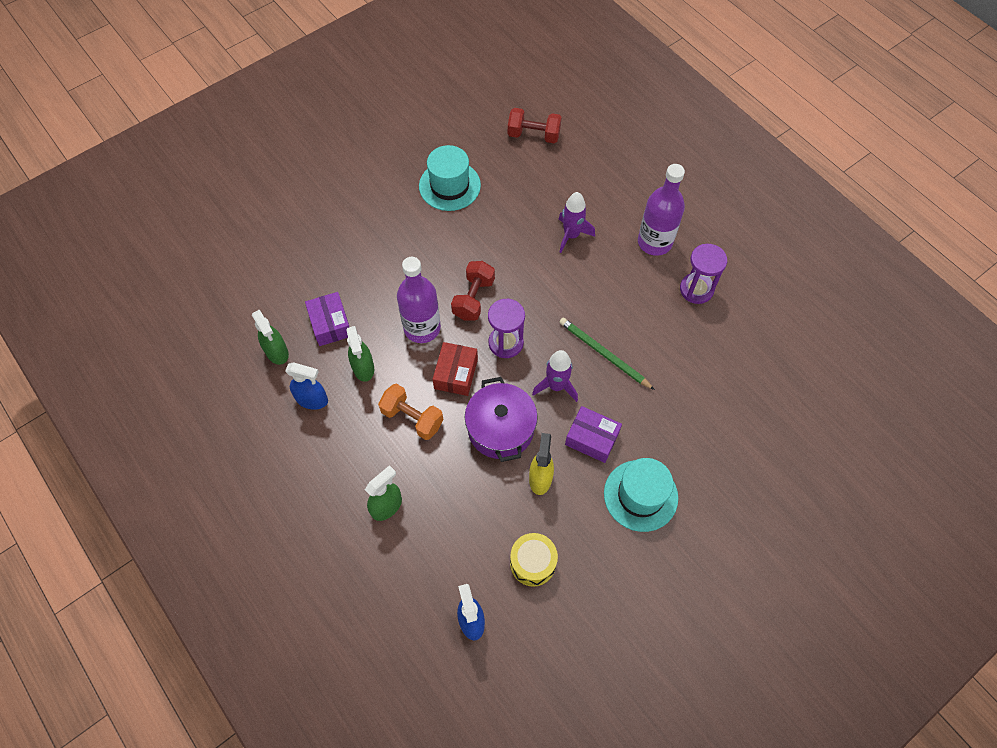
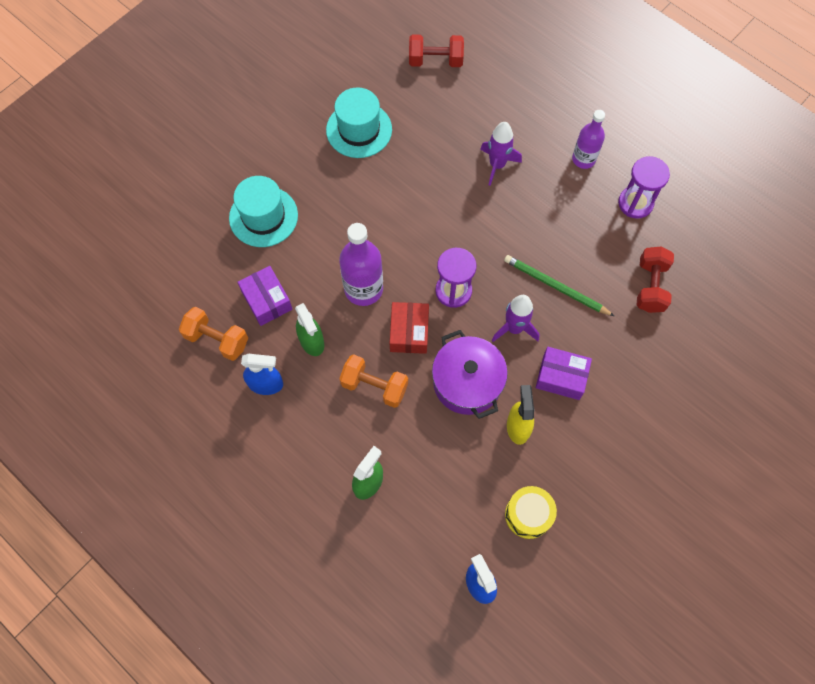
camera: 10 degrees left, 5 degrees up
(277, 352) = (217, 339): green spray bottle -> orange dumbbell
(473, 298) = (410, 249): red dumbbell -> red dumbbell (650, 286)
(640, 495) = (621, 427): turquoise hat -> turquoise hat (263, 216)
(654, 242) = (583, 159): purple bottle -> purple bottle, size x0.65

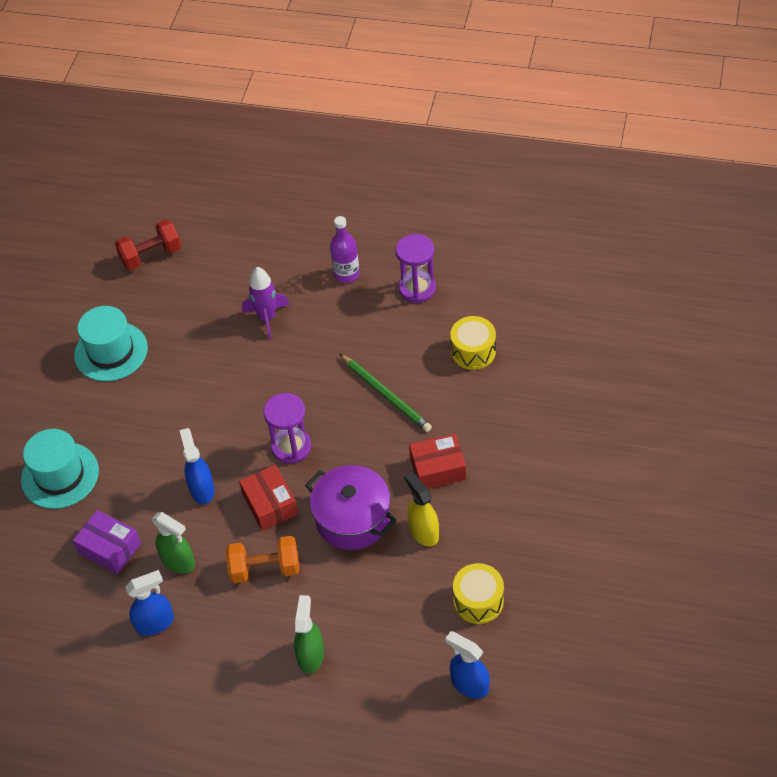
camera: 25 degrees left, 15 degrees down
(217, 339) = (80, 609): orange dumbbell -> none
(363, 289) = (202, 489): purple bottle -> blue spray bottle
(514, 328) = (369, 449): purple rocket -> none
(555, 286) = (386, 395): green pencil -> green pencil turned 135 degrees counterclockwise
(561, 377) = (438, 469): purple box -> red box
(650, 286) = (473, 351): red dumbbell -> yellow drum

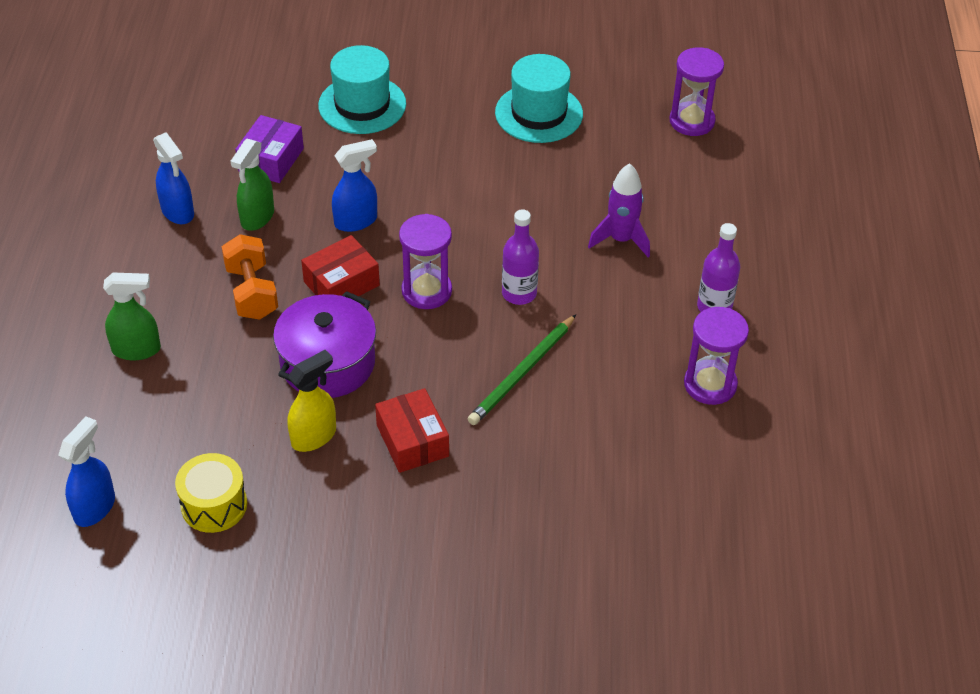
camera: 75 degrees right, 5 degrees down
(151, 255) = (692, 121): red dumbbell -> purple hourglass
(307, 388) = (519, 293): none -> purple bottle
(473, 351) = (614, 459): yellow drum -> none

